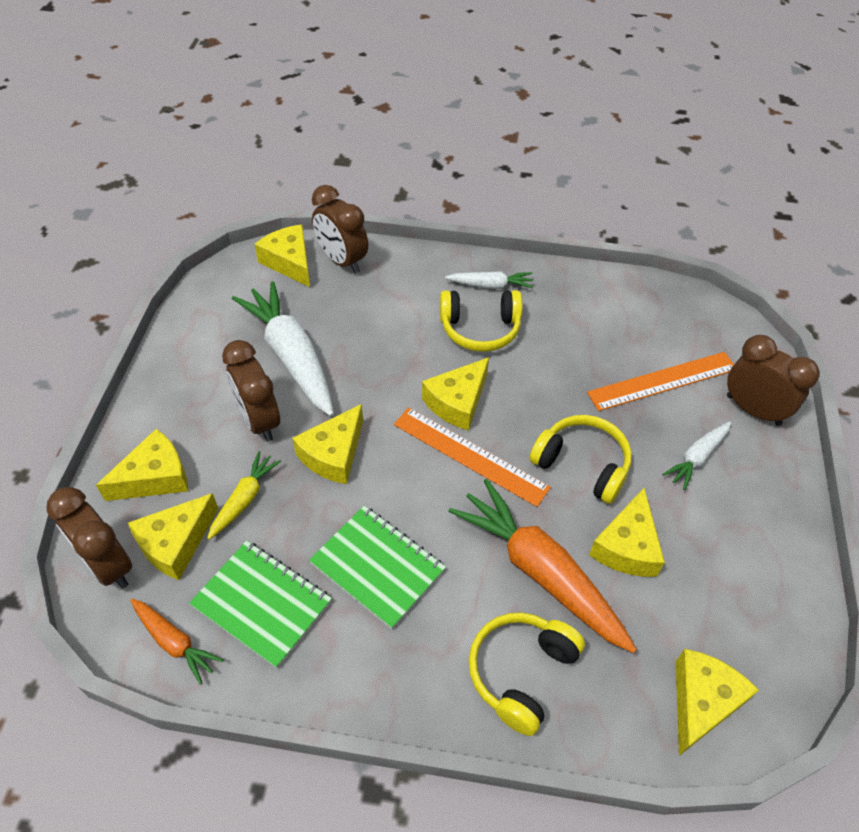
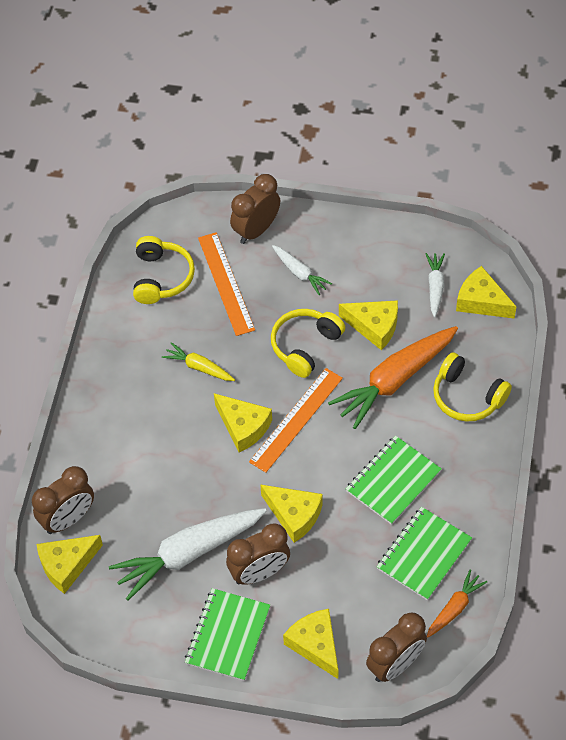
camera: 85 degrees left, 5 degrees up
(176, 543) = (376, 619): yellow cheese -> none
(185, 393) = (228, 635): none -> green notebook
(244, 499) = (336, 576): yellow carrot -> yellow carrot (199, 367)
(480, 329) = (163, 407): yellow headphones -> yellow headphones (161, 277)
(490, 285) = (110, 397): white carrot -> white carrot (435, 287)

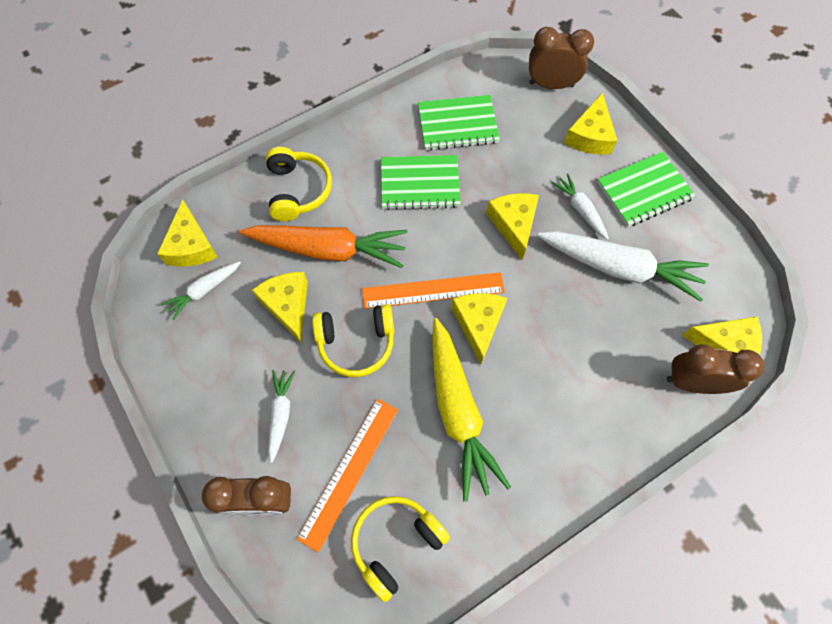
camera: 135 degrees left, 10 degrees up
(199, 367) = (458, 412): yellow carrot -> yellow carrot, size x1.98
(259, 573) = (580, 209): brown clock -> white carrot
(454, 608) = (477, 81): orange carrot -> none

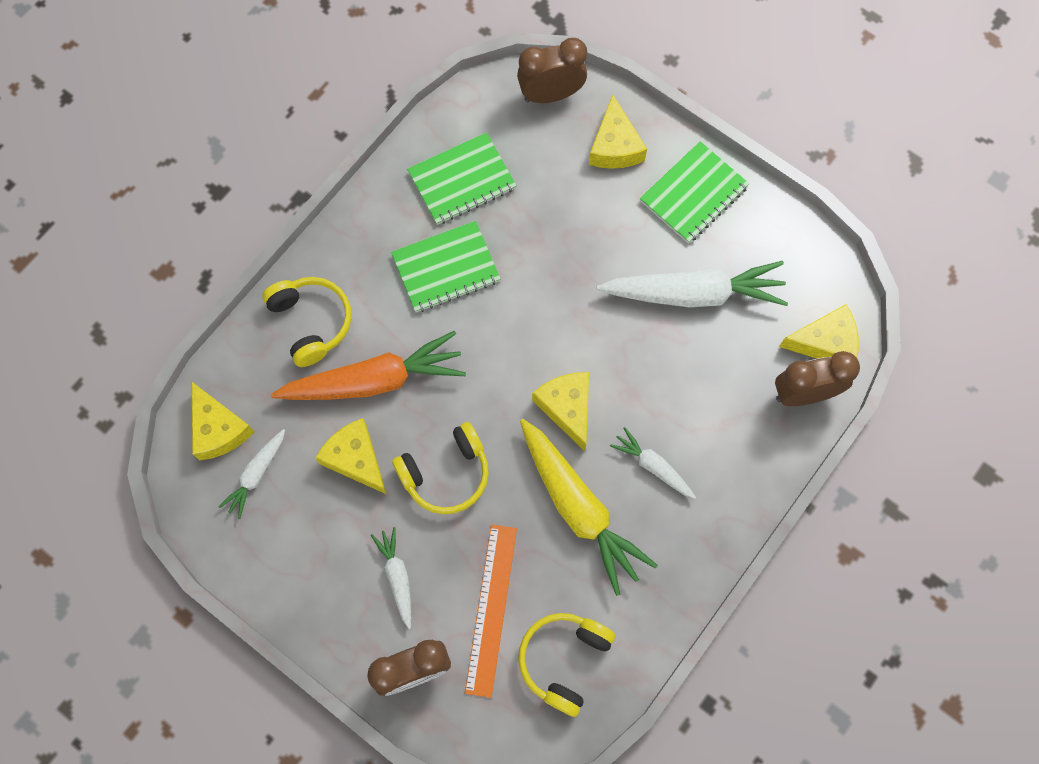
camera: 20 degrees left, 5 degrees up
(433, 290) = (506, 387): orange ruler -> none
(513, 225) = (566, 282): yellow cheese -> none
(580, 209) = (632, 240): white carrot -> white carrot (653, 466)

